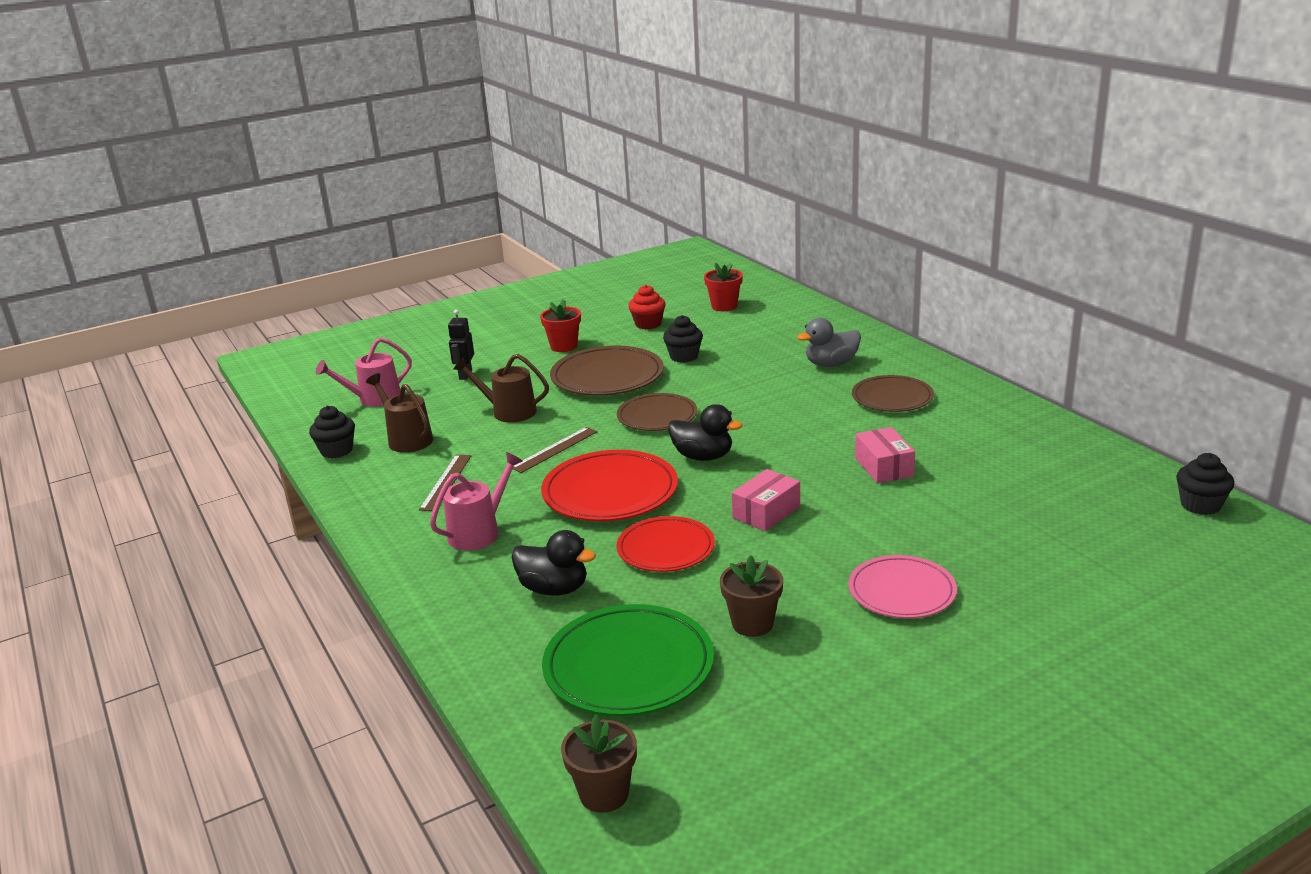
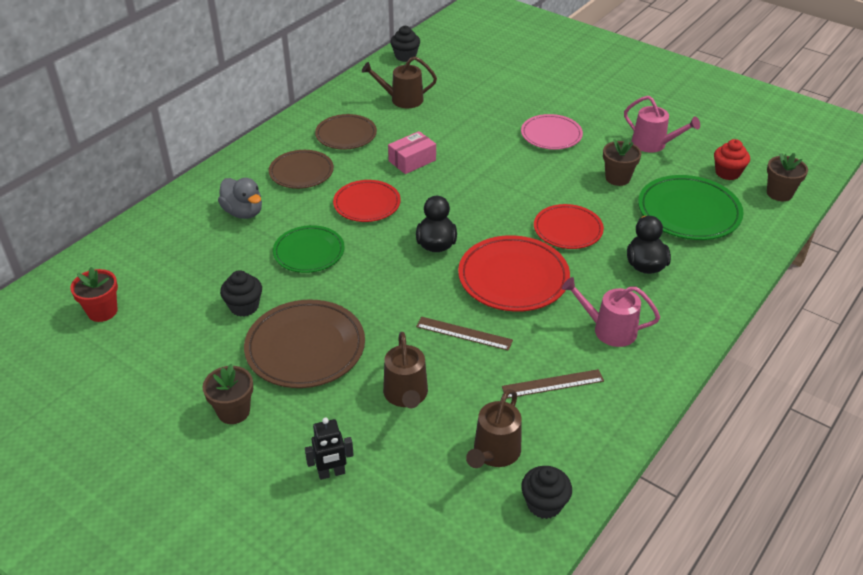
camera: 115 degrees left, 15 degrees up
(374, 399) = (419, 535): pink watering can -> pink watering can (653, 144)
(564, 346) = (233, 411): red flower pot -> brown flower pot
(648, 324) = (159, 359): red cupcake -> red cupcake (727, 173)
(657, 416) = (378, 288): brown plate -> brown plate (346, 135)
(741, 389) = (309, 252): none -> green plate
(766, 512) = (498, 197): pink box -> none
(806, 427) = (367, 204): none -> red plate
(1052, 483) = (402, 99): none -> brown watering can

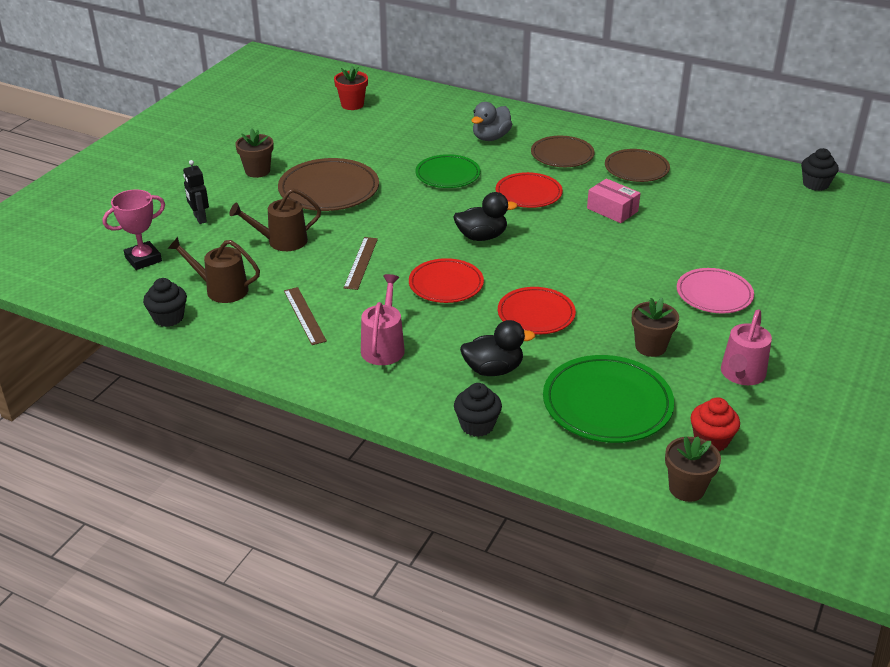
camera: 80 degrees right, 5 degrees down
(244, 306) = (371, 157): black cupcake -> black cupcake (477, 425)
(402, 99) = (723, 192): brown watering can -> none
(413, 533) = (143, 259): none -> pink trophy
(513, 278) = (446, 284): red plate -> red plate, size x0.66

